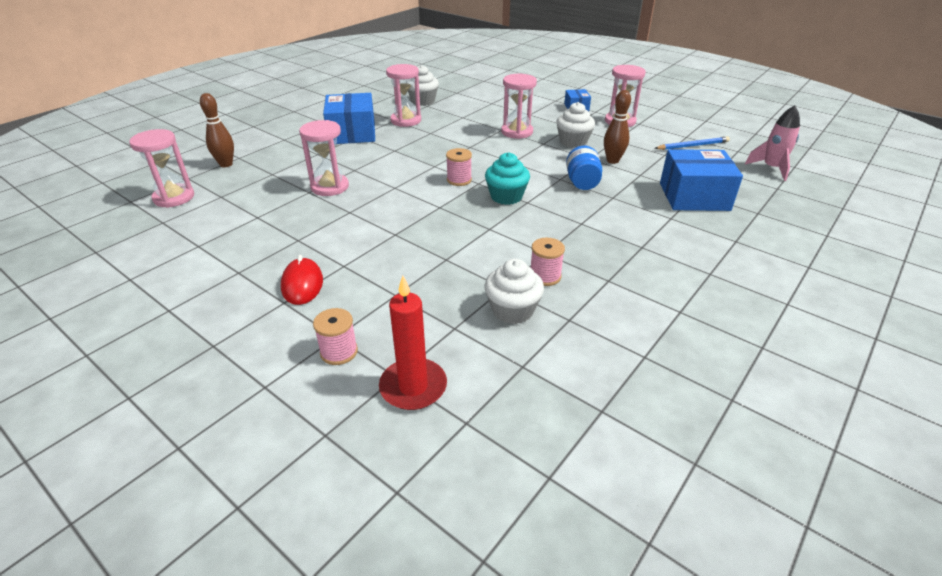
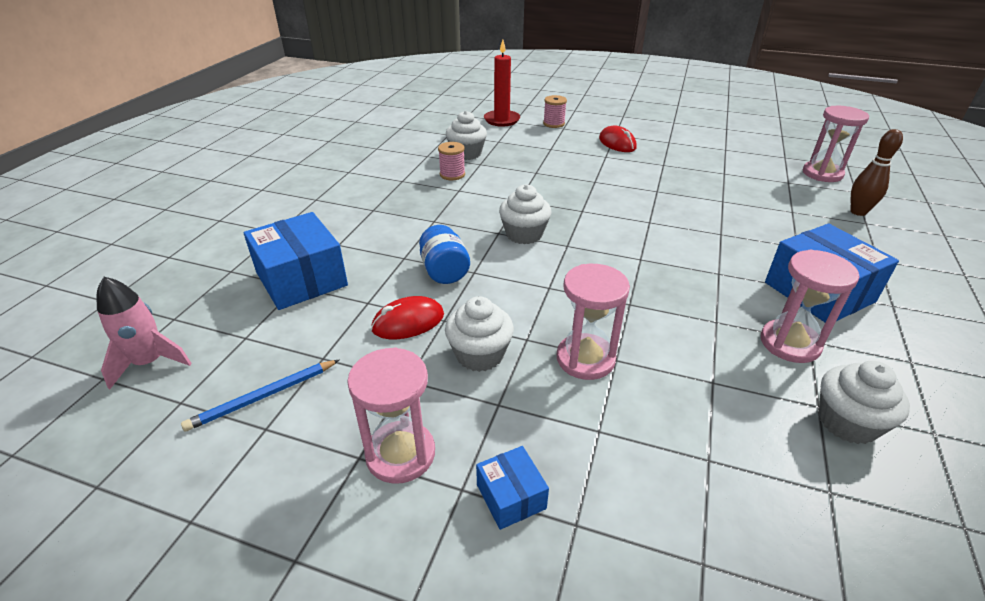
camera: 160 degrees right, 0 degrees up
(330, 187) = (712, 209): pink hourglass -> none
(459, 180) = (591, 244): pink spool -> none
(506, 196) = (524, 234): turquoise cupcake -> white cupcake
(612, 160) = (408, 322): brown bowling pin -> red mouse
(694, 196) = (301, 279): blue box -> blue box turned 75 degrees clockwise

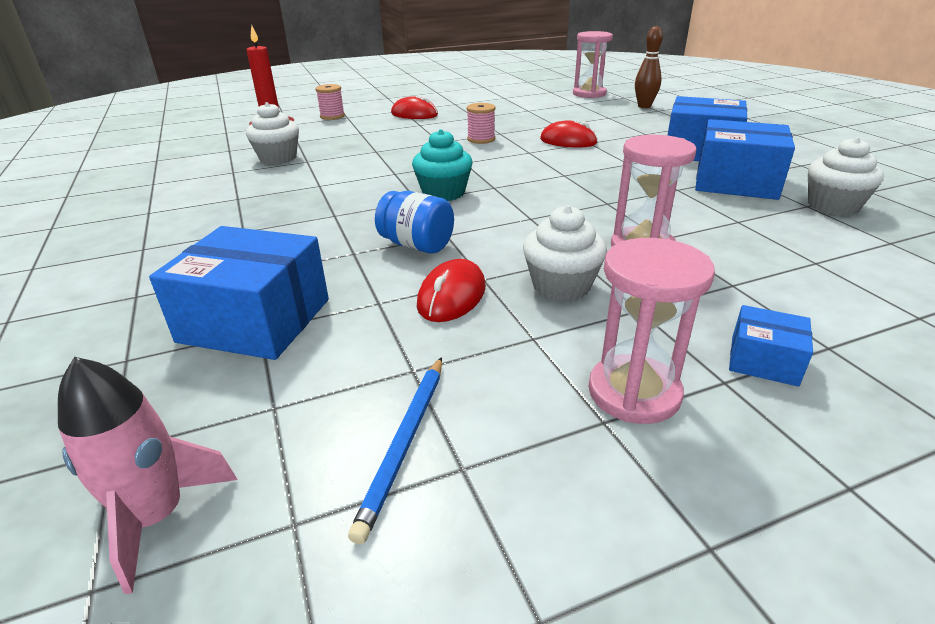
camera: 40 degrees left, 5 degrees down
(452, 174) = (290, 176): pink spool -> pink spool (481, 139)
(524, 234) = (443, 193): white cupcake -> turquoise cupcake
(703, 224) = (568, 141): none -> red mouse
(790, 343) = (735, 182): pink hourglass -> blue box

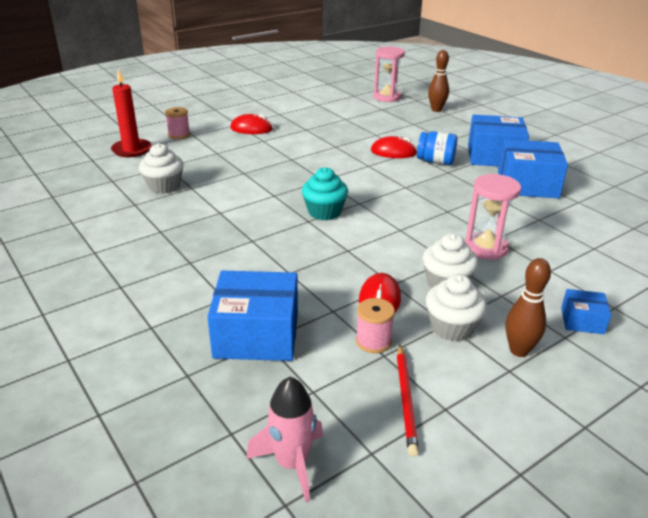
camera: 15 degrees left, 0 degrees up
(405, 443) = (406, 400): blue pencil -> red pencil
(417, 245) = (332, 261): blue jar -> blue jar (435, 161)
(481, 139) = (324, 154): pink spool -> pink spool (373, 341)
(634, 392) = (519, 350): pink hourglass -> brown bowling pin
(833, 206) = (594, 201): white cupcake -> white cupcake (452, 327)

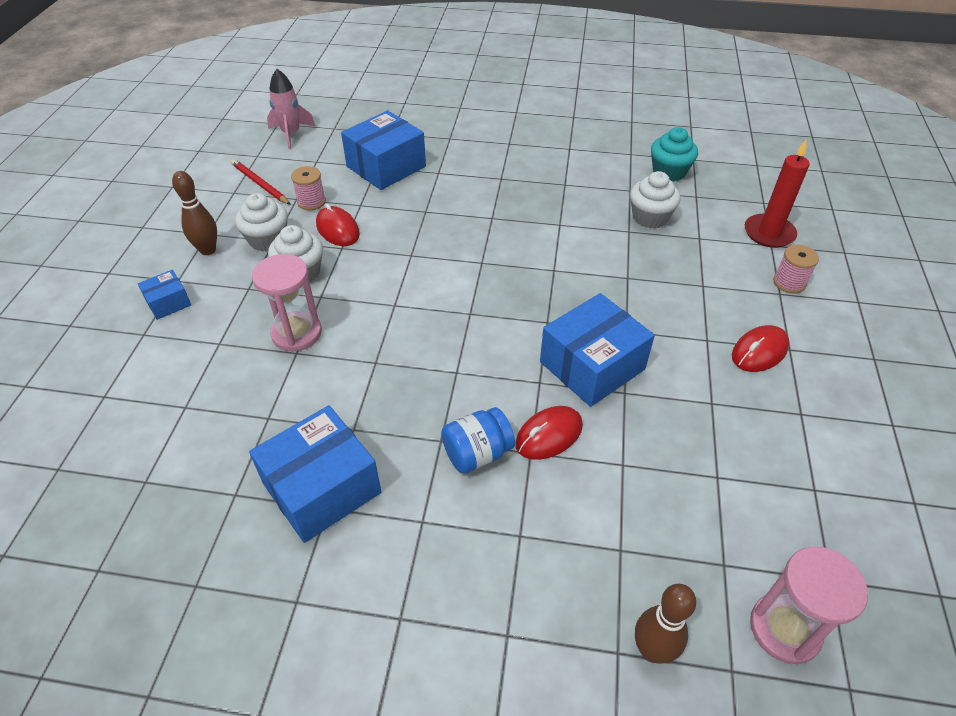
camera: 135 degrees right, 15 degrees up
(324, 212) = (483, 280): turquoise cupcake -> turquoise cupcake (669, 172)
(494, 156) = (417, 537): blue box -> blue box (592, 366)

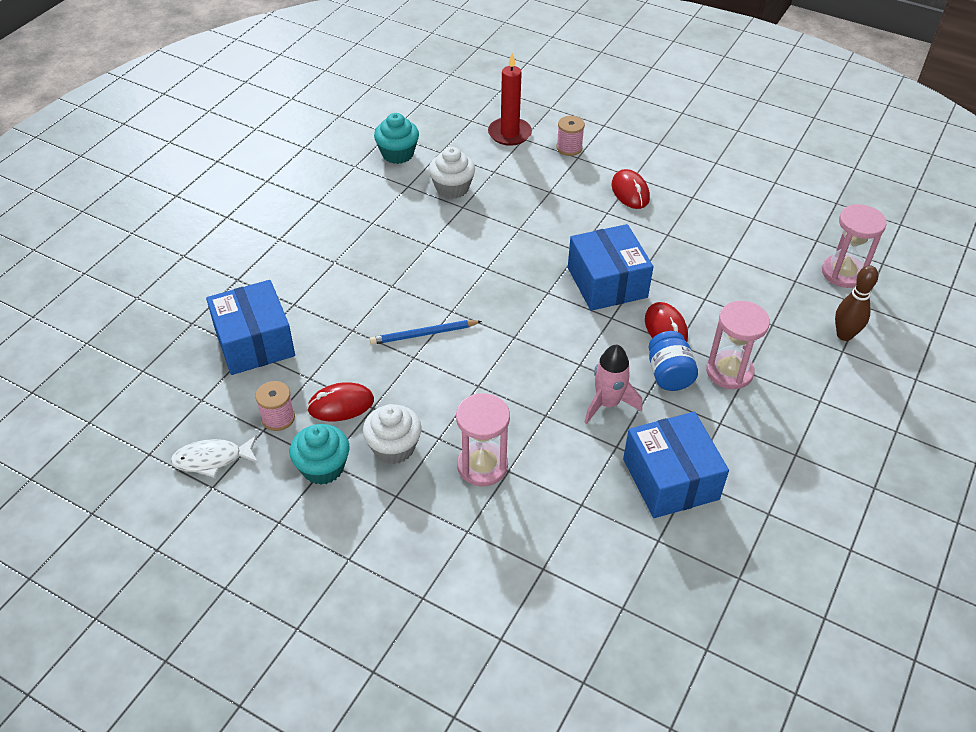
camera: 70 degrees left, 0 degrees up
(168, 303) = (382, 570): blue box -> none
(208, 250) = (310, 525): brown bowling pin -> none
(260, 184) = (212, 459): red pencil -> white fish
(267, 239) = (323, 467): white cupcake -> turquoise cupcake
(291, 134) = (124, 413): pink rocket -> pink rocket (607, 403)
(442, 253) = (423, 334): none -> blue pencil
(510, 515) = (729, 371): none -> pink hourglass

